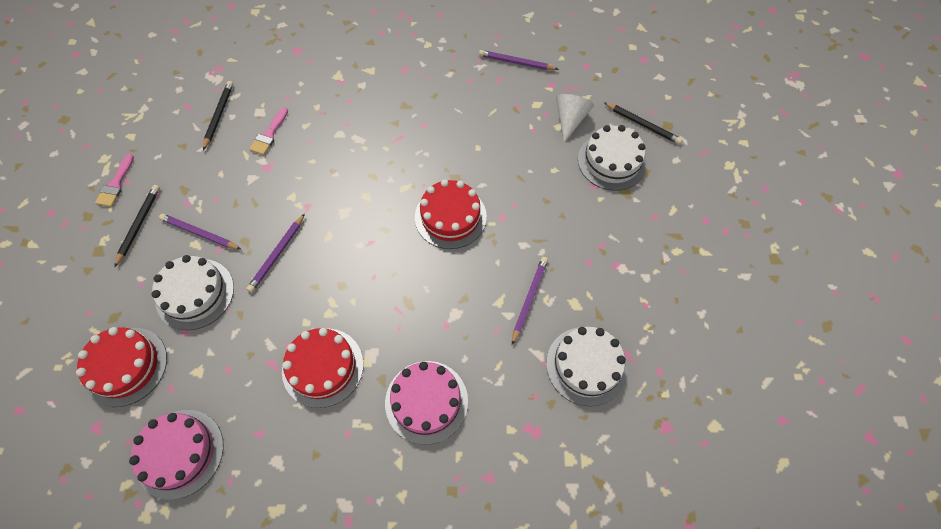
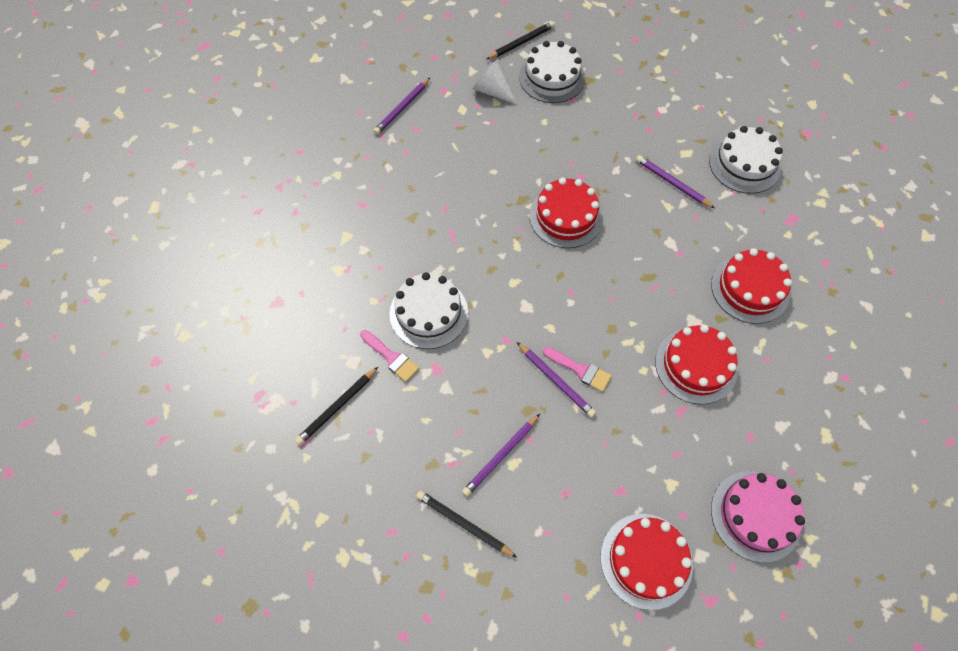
camera: 70 degrees left, 0 degrees up
(115, 184) = (392, 546): pink brush -> pink brush (580, 370)
(195, 294) = (578, 473): white cake -> white cake (429, 313)
(219, 115) = (337, 407): black pencil -> black pencil turned 75 degrees counterclockwise
(426, 401) = (750, 288): pink cake -> red cake

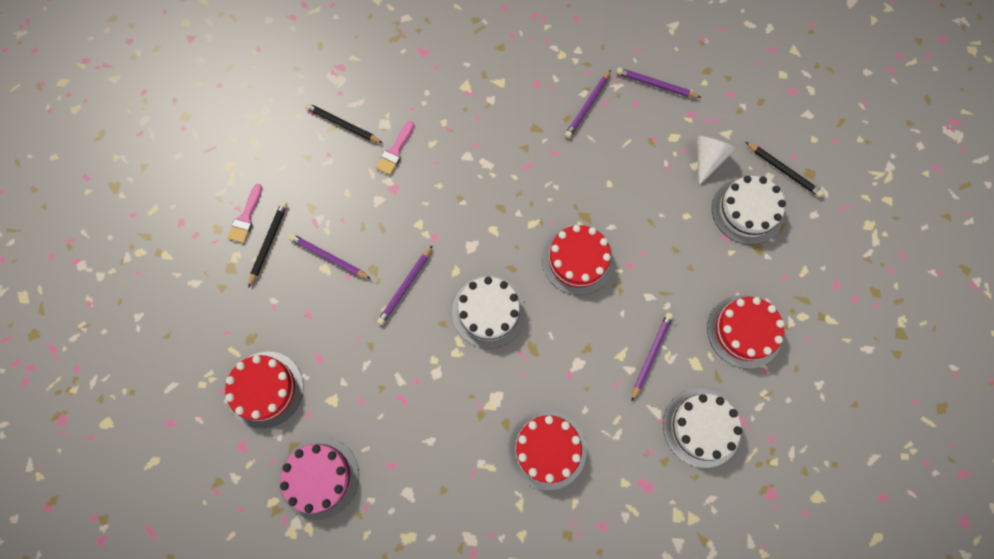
camera: 75 degrees right, 10 degrees up
(404, 167) = (587, 106): none -> purple pencil
(429, 313) = (443, 168): white cake -> white cake (489, 311)
(580, 370) = (420, 305): pink brush -> pink brush (246, 218)
(696, 365) = (450, 406): red cake -> red cake (744, 331)

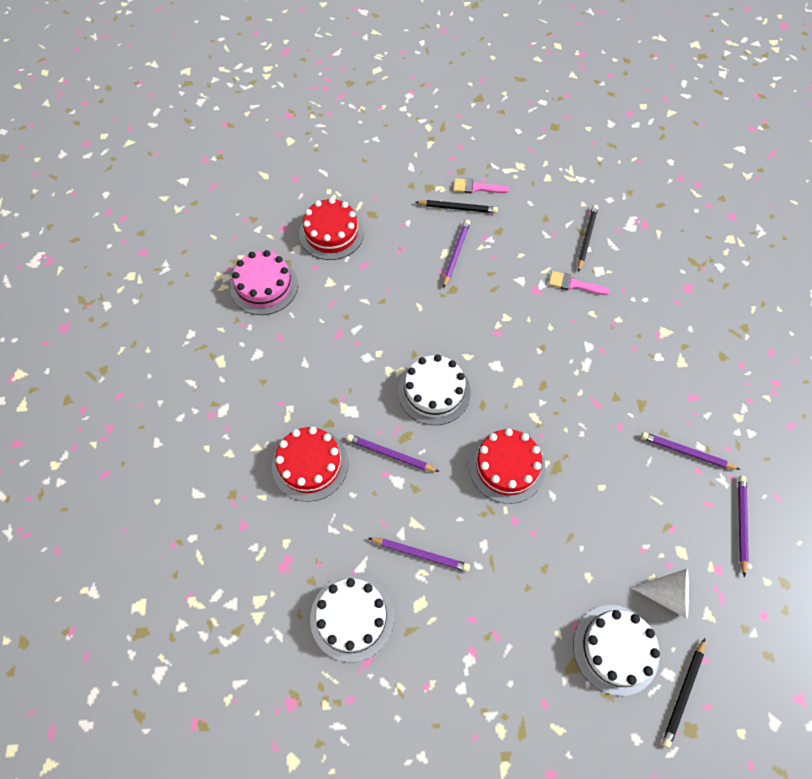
camera: 80 degrees right, 10 degrees down
(405, 286) = (442, 317): purple pencil -> purple pencil (390, 454)
(744, 331) = (467, 657): red cake -> none

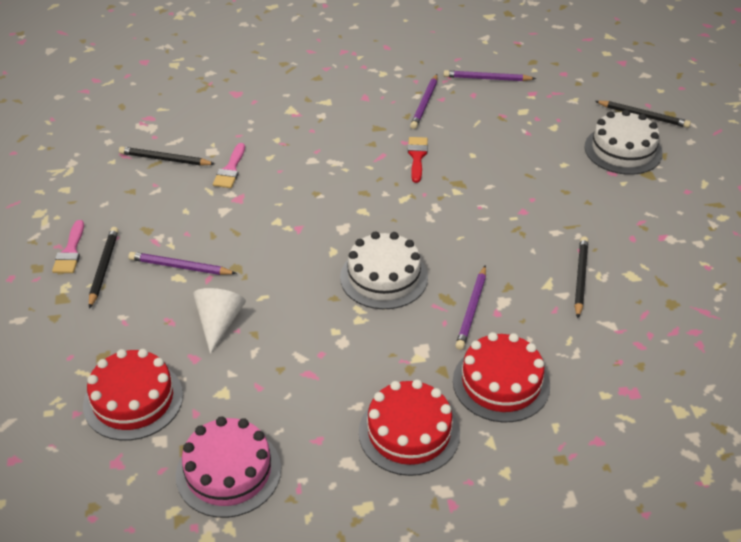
camera: 95 degrees left, 20 degrees down
(352, 617) = (666, 327): white cake -> none
(420, 554) = (580, 278): purple pencil -> black pencil
(506, 466) = (465, 217): red cake -> red cake (409, 433)
(596, 435) = (417, 156): none -> red brush
(667, 594) = (564, 120): white cone -> white cone (219, 323)

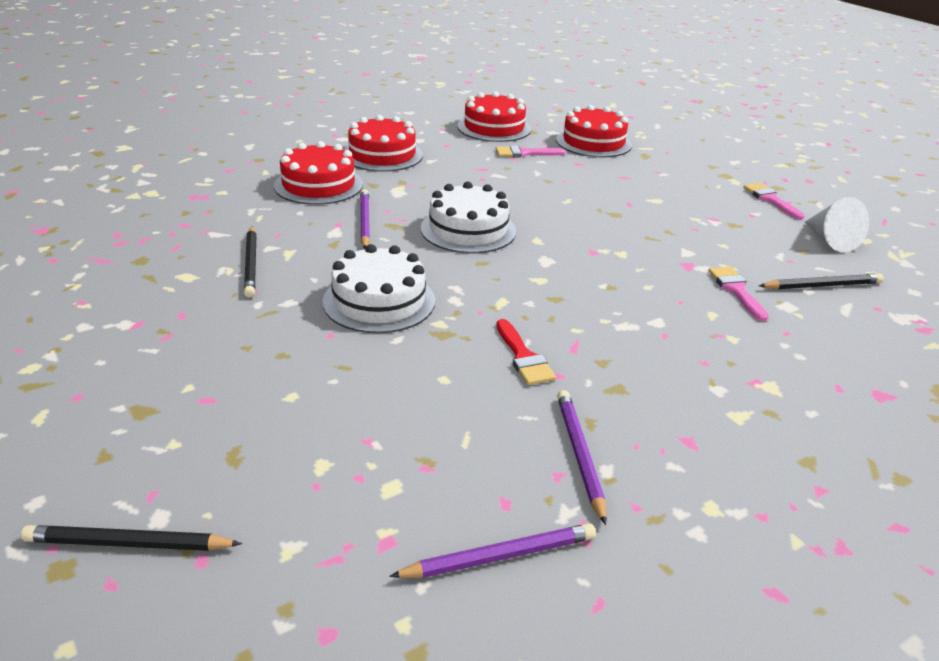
camera: 155 degrees right, 10 degrees down
(103, 268) = (725, 195): black pencil -> none
(180, 267) = (664, 206): purple pencil -> none
(219, 323) = (584, 181): white cone -> white cone (830, 240)
(228, 472) = (494, 128): pink cake -> red cake
(237, 395) = (524, 153): none -> pink brush
(623, 150) = (183, 447): white cake -> white cake (379, 301)

